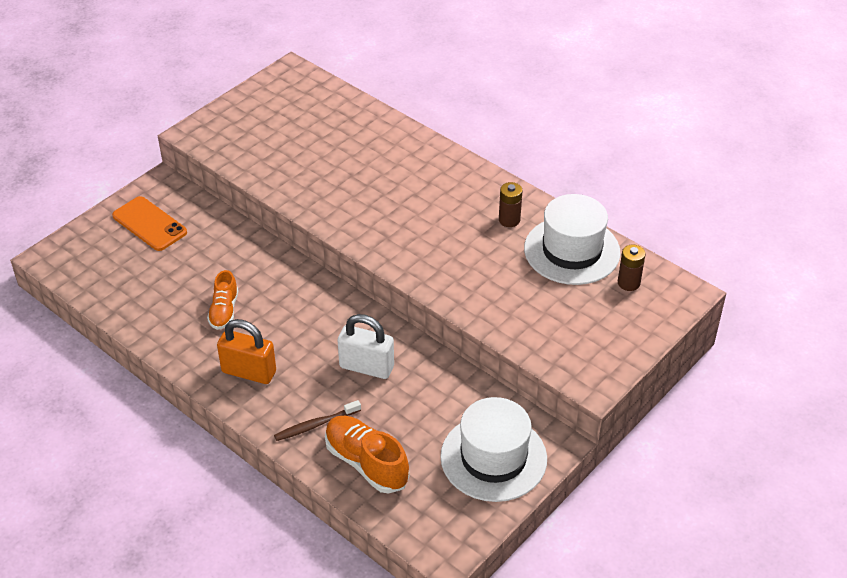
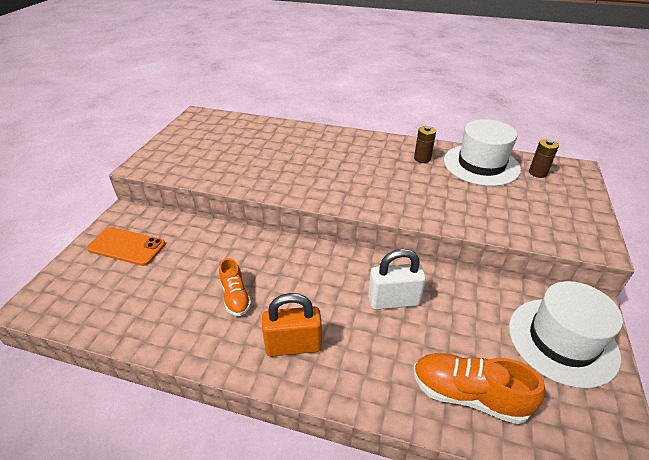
camera: 25 degrees left, 5 degrees down
(316, 425) = (392, 374): brown toothbrush -> none

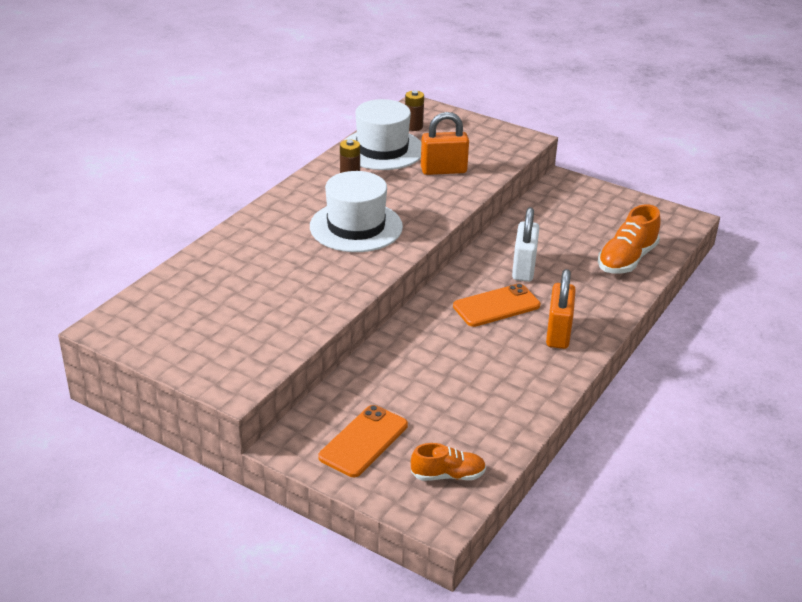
camera: 75 degrees left, 5 degrees down
(235, 297) = (485, 361): orange shoe -> orange shoe (448, 475)
(321, 291) = (496, 306): none -> orange phone
(478, 202) = (443, 170): none -> orange padlock
(562, 341) = (590, 204): white hat -> white hat (356, 227)

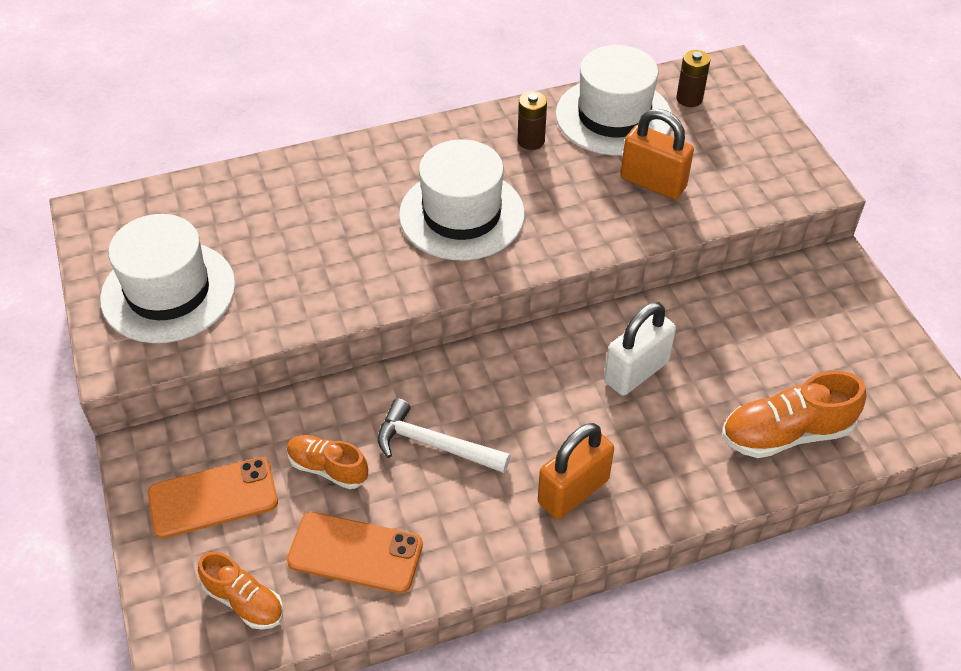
camera: 40 degrees right, 15 degrees up
(220, 340) = (168, 292): none -> white hat
(414, 392) = (328, 468): none -> orange shoe
(459, 351) = (434, 444): none -> white hammer
(496, 306) = (544, 407): orange phone -> orange phone (355, 553)

